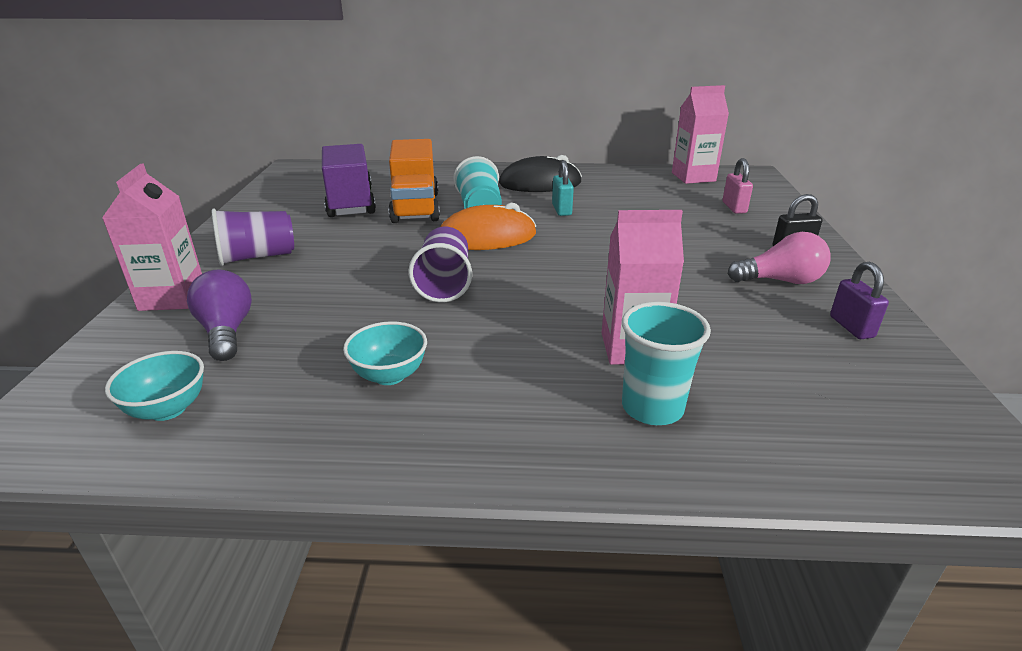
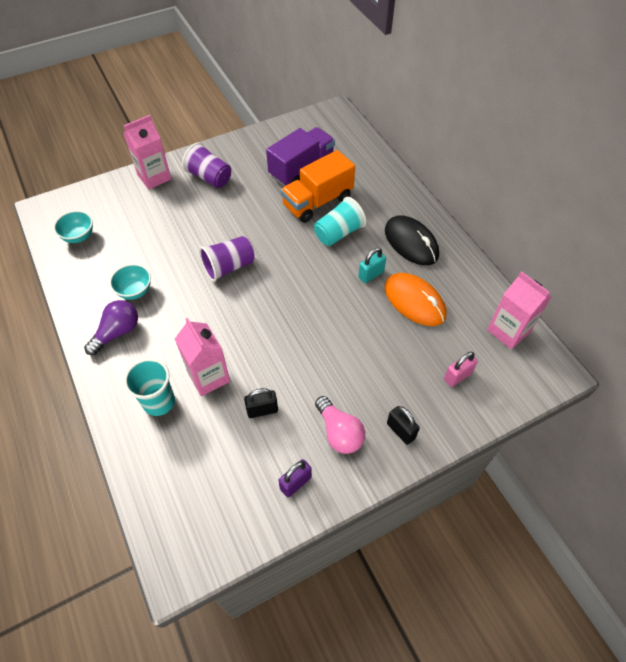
camera: 60 degrees right, 25 degrees up
(226, 331) = (138, 215): purple light bulb -> purple light bulb (117, 332)
(487, 237) = (299, 256): orange mouse -> orange mouse (414, 301)
(720, 321) = (262, 410): none -> black padlock

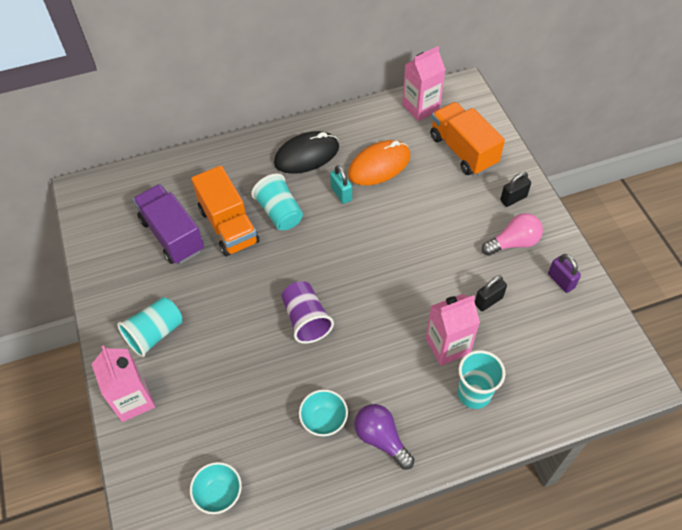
camera: 80 degrees left, 0 degrees up
(209, 177) = (155, 333): purple cup -> turquoise cup
(262, 410) = (488, 301): black padlock -> black padlock turned 60 degrees clockwise
(457, 376) = (463, 150): pink padlock -> orange truck

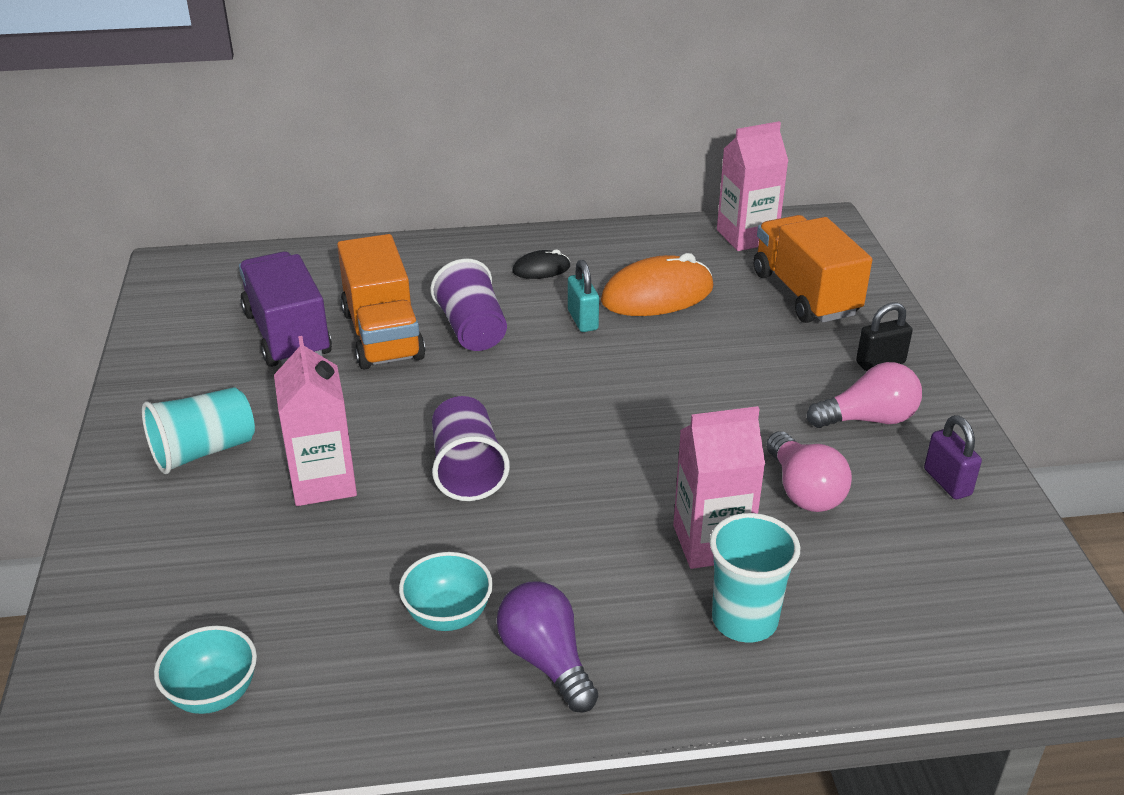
camera: 10 degrees right, 20 degrees down
(133, 400) = (126, 533): pink carton -> pink carton (323, 482)
(280, 213) = (472, 330): turquoise cup -> purple cup
(306, 155) = (541, 269): black mouse -> black mouse, size x0.51
(488, 301) = (804, 491): black padlock -> pink light bulb

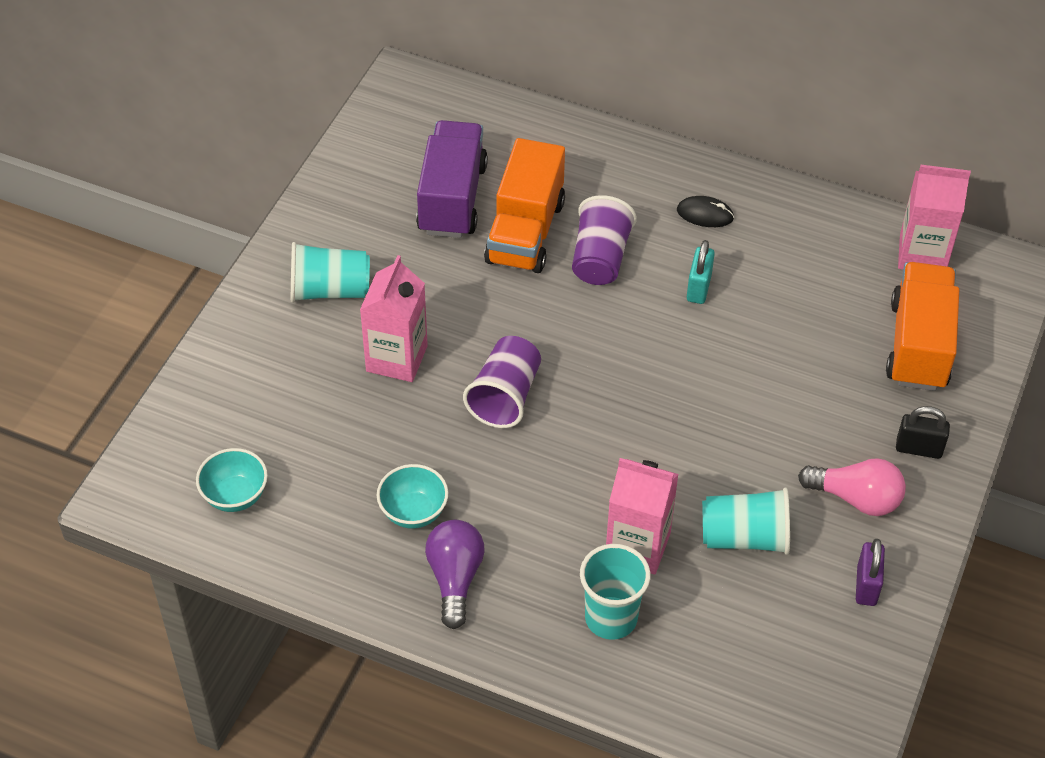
camera: 30 degrees right, 15 degrees up
(657, 295) = (784, 288): orange mouse -> none
(804, 491) = (744, 537): pink light bulb -> turquoise cup

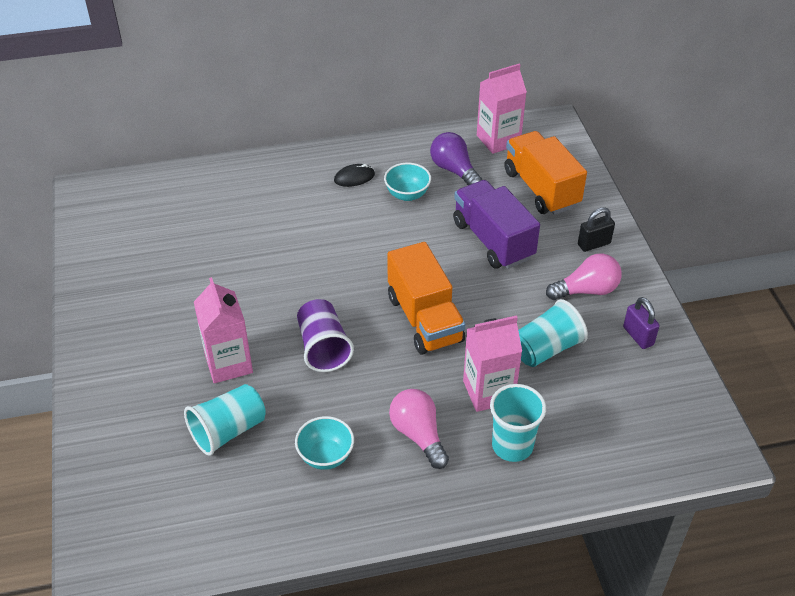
camera: 35 degrees left, 5 degrees down
(235, 496) = (187, 521): turquoise bowl -> turquoise bowl (407, 194)
(330, 290) = (143, 345): turquoise cup -> turquoise cup (228, 431)
(452, 199) = (182, 245): purple truck -> purple truck (493, 240)
(455, 578) = (391, 482): purple light bulb -> purple light bulb (454, 170)
(523, 547) = (418, 435): none -> pink light bulb
(525, 232) = (249, 242): orange truck -> orange truck (424, 319)
(600, 258) = (312, 234): purple cup -> none
(698, 288) = (388, 220): turquoise padlock -> none

